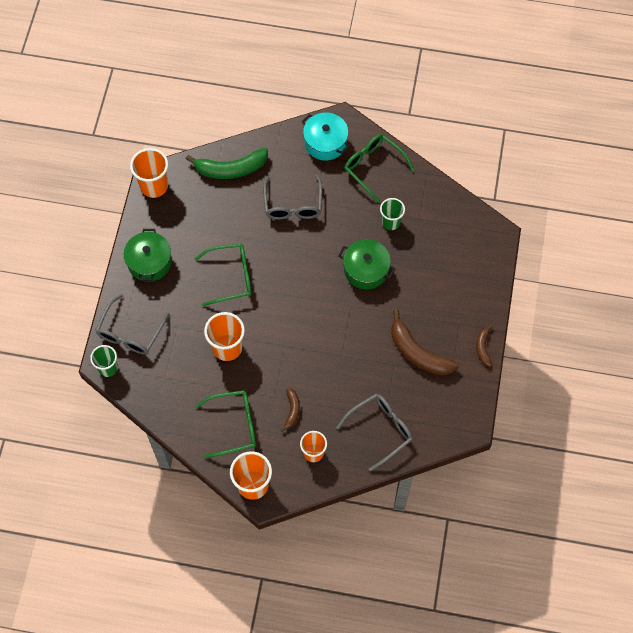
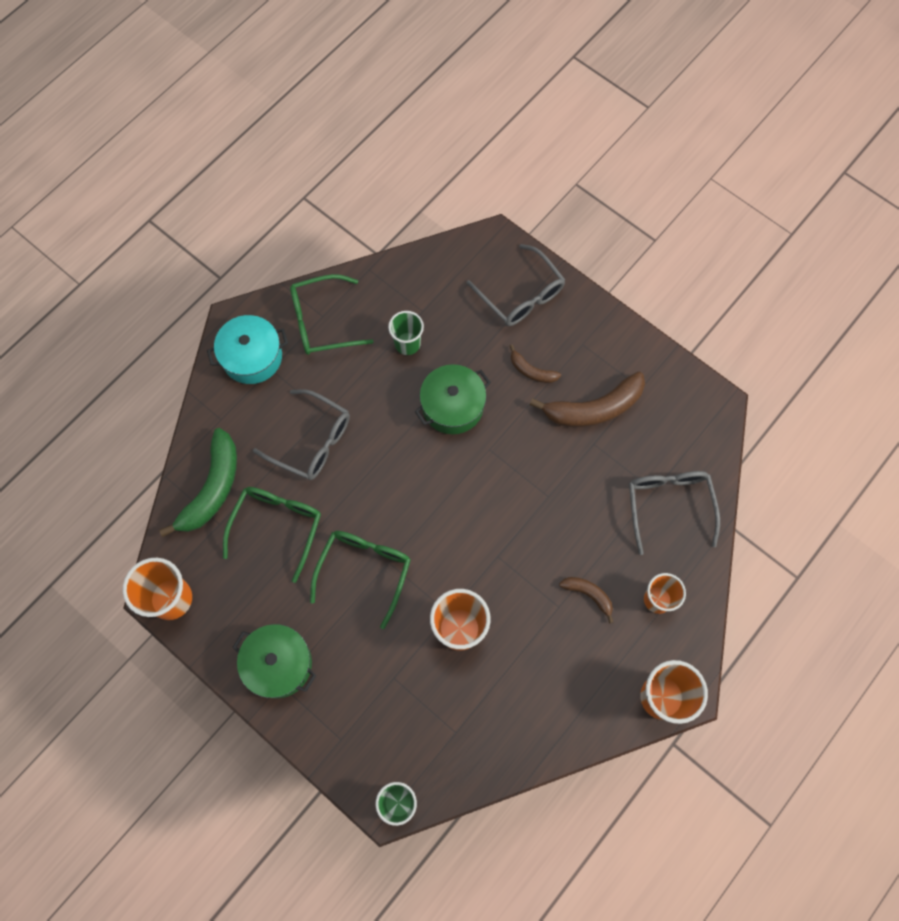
camera: 60 degrees left, 5 degrees up
(130, 332) = (365, 744): grey glasses -> grey glasses (521, 295)
(234, 425) = (570, 677): green glasses -> green glasses (277, 526)
(483, 347) = (627, 336): brown banana -> brown banana (531, 371)

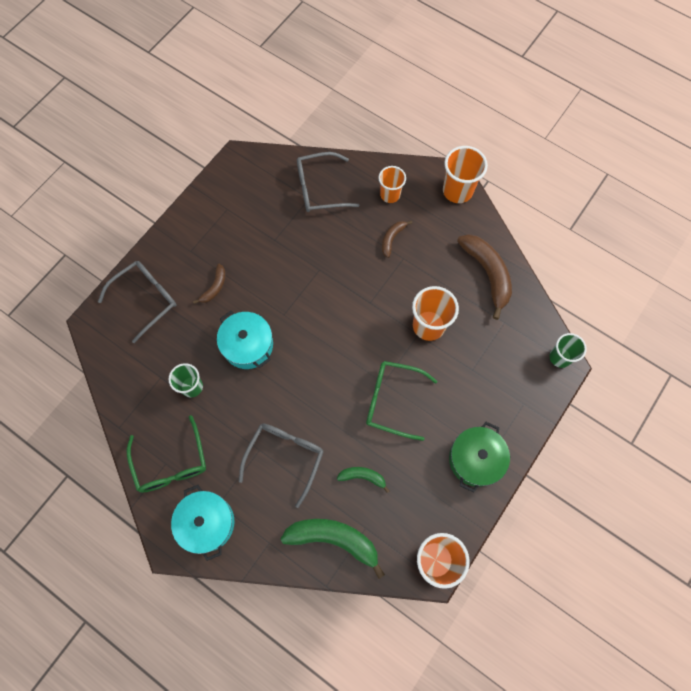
camera: 95 degrees left, 0 degrees up
(277, 526) = (363, 477): green glasses -> green banana
(452, 406) = (248, 345): green pot -> turquoise pot
(594, 408) = (245, 241): brown banana -> brown banana (487, 274)

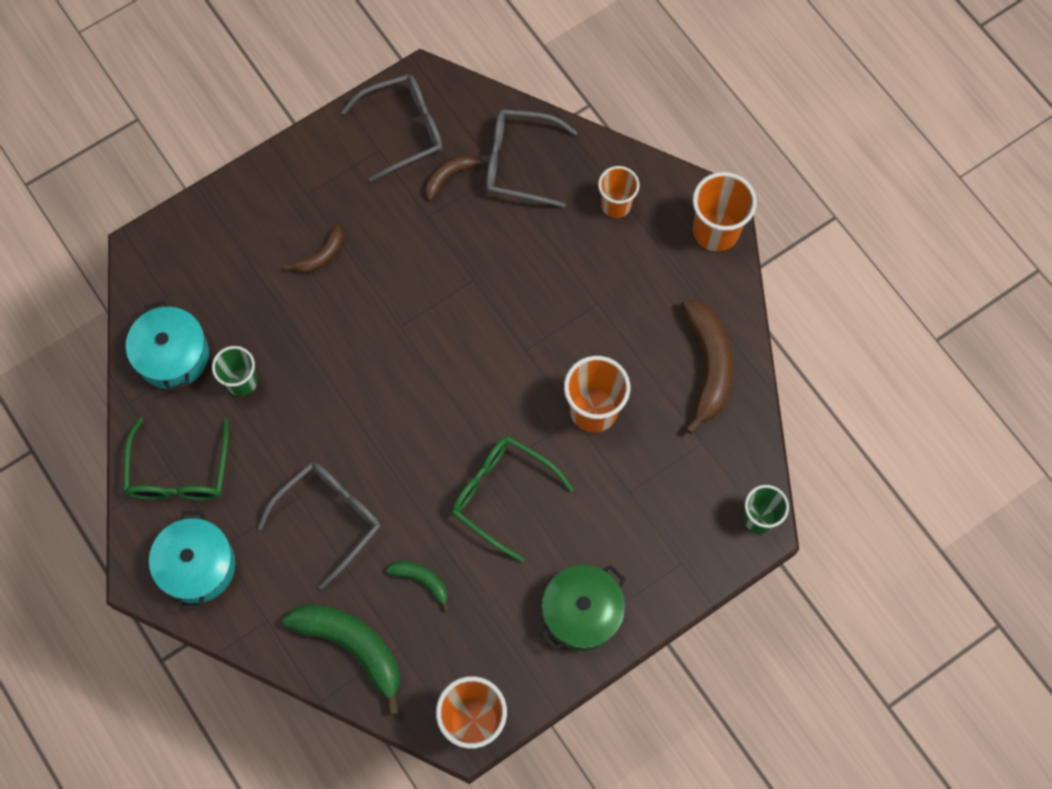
camera: 20 degrees right, 0 degrees up
(146, 299) = (223, 241): grey glasses -> grey glasses (403, 130)
(248, 345) = (336, 351): turquoise pot -> turquoise pot (173, 355)
(392, 239) = (592, 270): brown banana -> brown banana (448, 177)

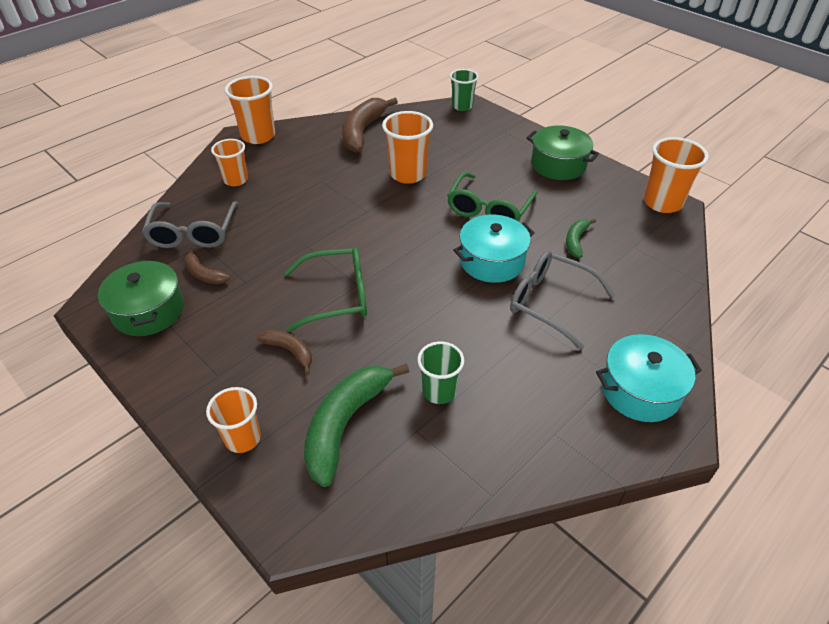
camera: 100 degrees left, 25 degrees down
(173, 355) = (424, 462): turquoise pot -> turquoise pot (492, 261)
(179, 473) = (554, 426): green glasses -> green glasses (337, 296)
(232, 215) = (243, 438): none -> orange cup
(352, 646) = (649, 272): green banana -> green banana (345, 424)
(403, 130) = (148, 311): grey glasses -> green pot
(707, 366) = (362, 131): brown banana -> brown banana turned 60 degrees counterclockwise

